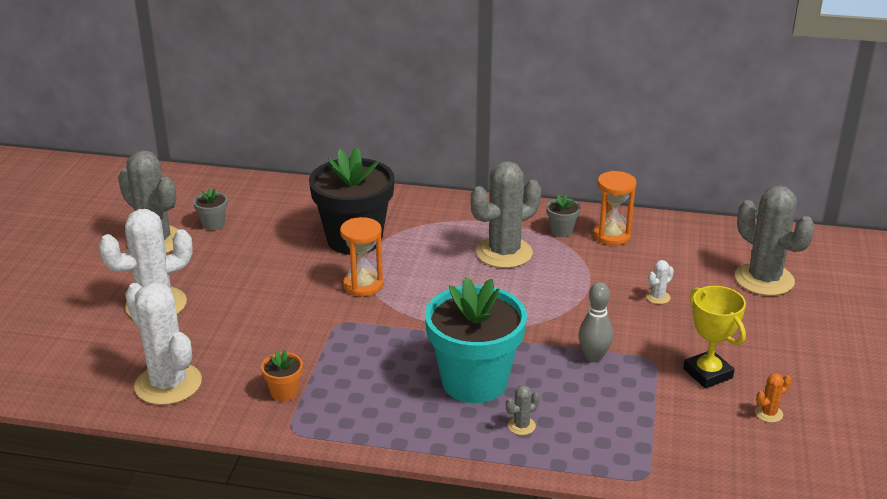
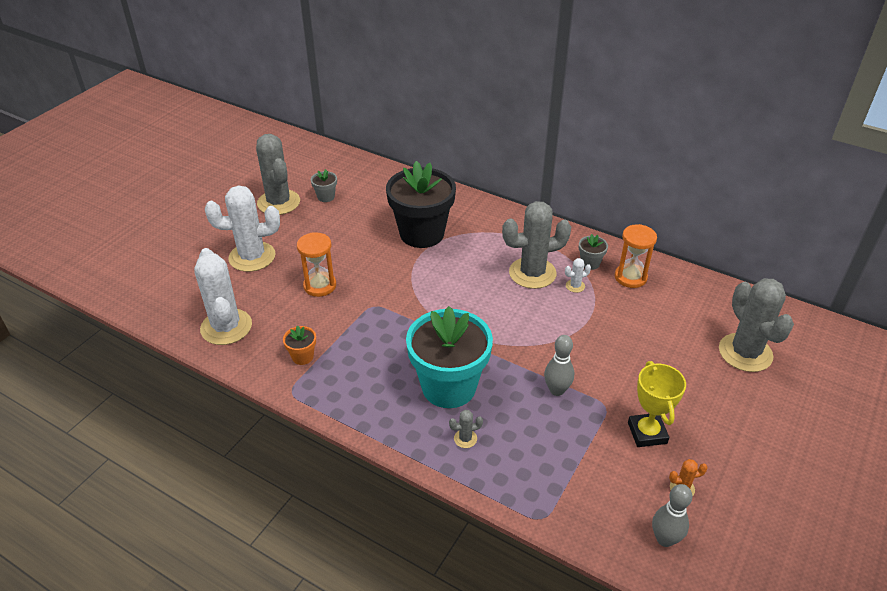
camera: 20 degrees right, 10 degrees up
(363, 285) = (407, 276): orange hourglass -> orange hourglass (320, 286)
(658, 297) = (640, 347): white cactus -> white cactus (575, 286)
(776, 462) = (664, 539): none -> grey bowling pin

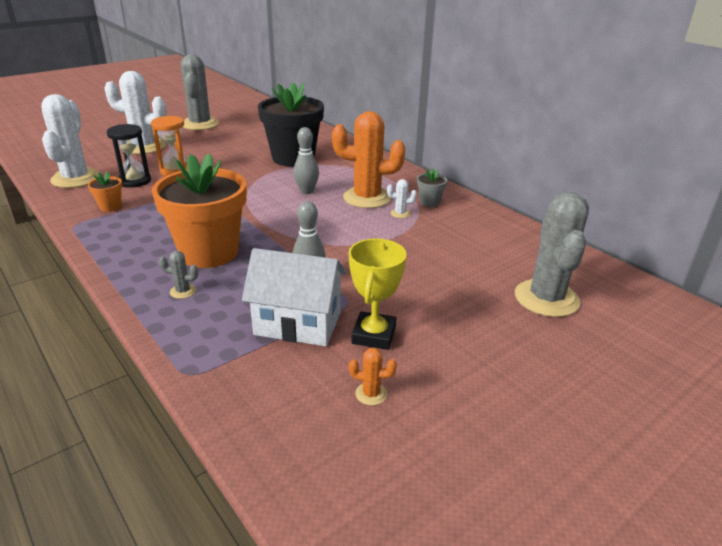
camera: 20 degrees right, 10 degrees down
(292, 313) = (134, 181): none -> black hourglass
(326, 197) = (239, 127): grey flower pot -> none
(449, 387) = (209, 252): turquoise flower pot -> orange flower pot
(532, 273) = (367, 198): grey cactus -> orange cactus
(583, 441) = (298, 324): none -> white house
(630, 277) = (462, 219): orange hourglass -> none
(664, 539) = (307, 435): grey bowling pin -> grey bowling pin (306, 191)

